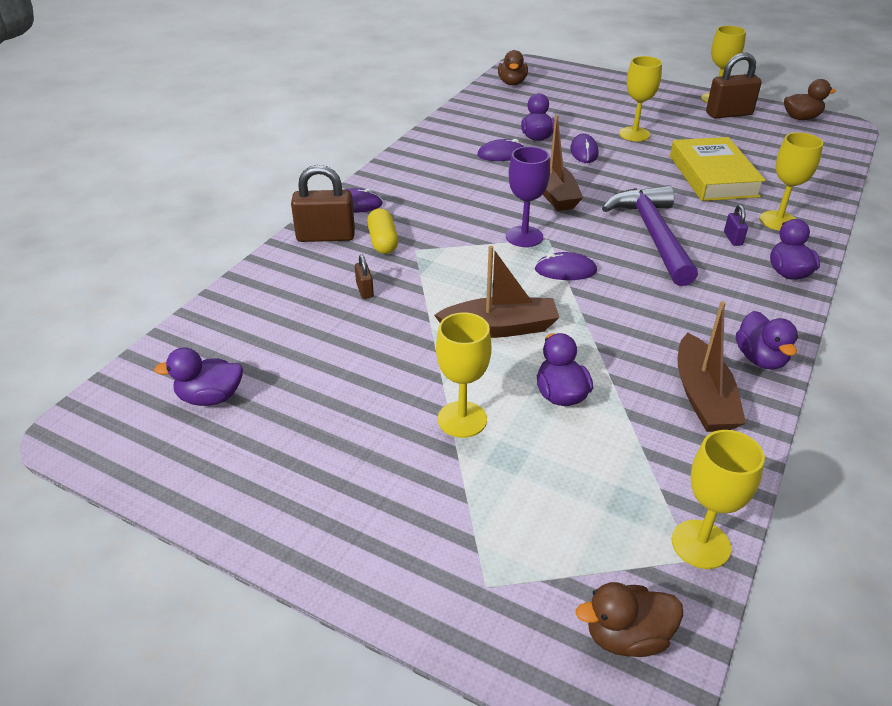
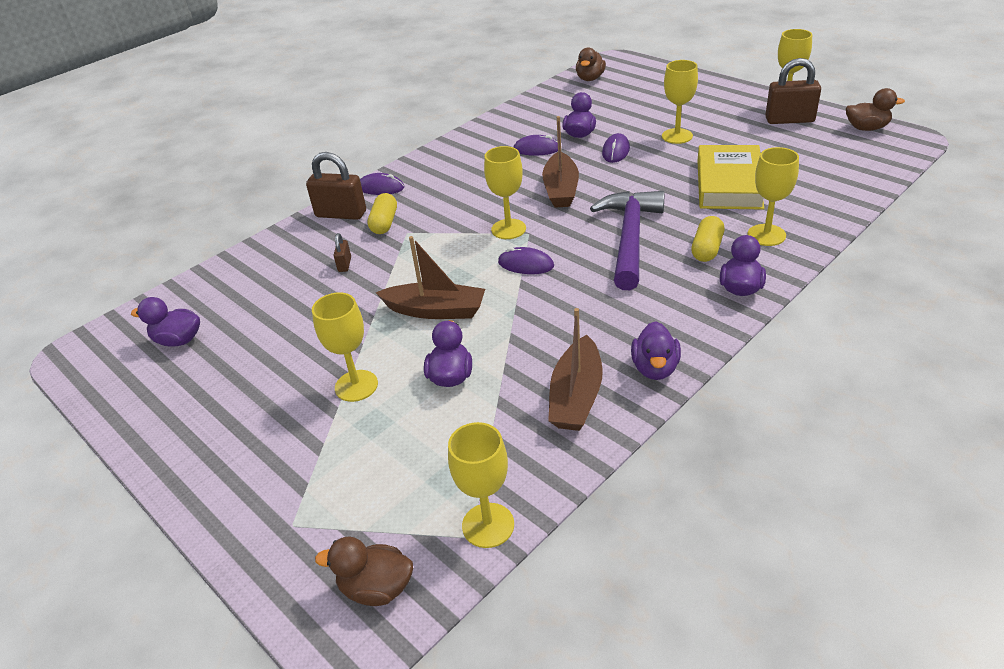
camera: 20 degrees right, 0 degrees up
(524, 236) = (508, 229): purple goblet -> yellow goblet
(733, 239) = (707, 249): purple padlock -> yellow capsule

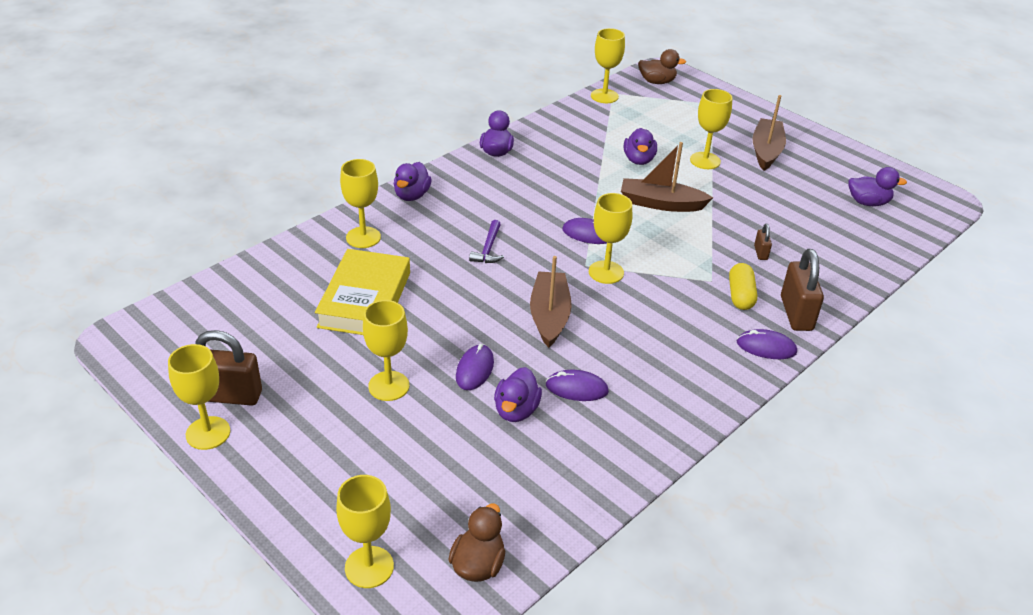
camera: 175 degrees right, 0 degrees up
(341, 214) = (796, 313): brown padlock -> brown padlock turned 75 degrees clockwise
(576, 396) = (552, 142): brown boat -> brown boat (766, 151)
(630, 238) = (488, 249): purple hammer -> purple hammer, size x0.46
(649, 72) = (369, 567): none -> yellow goblet
(707, 249) = (422, 230): yellow capsule -> none
(866, 128) = (150, 364): brown duck -> none

